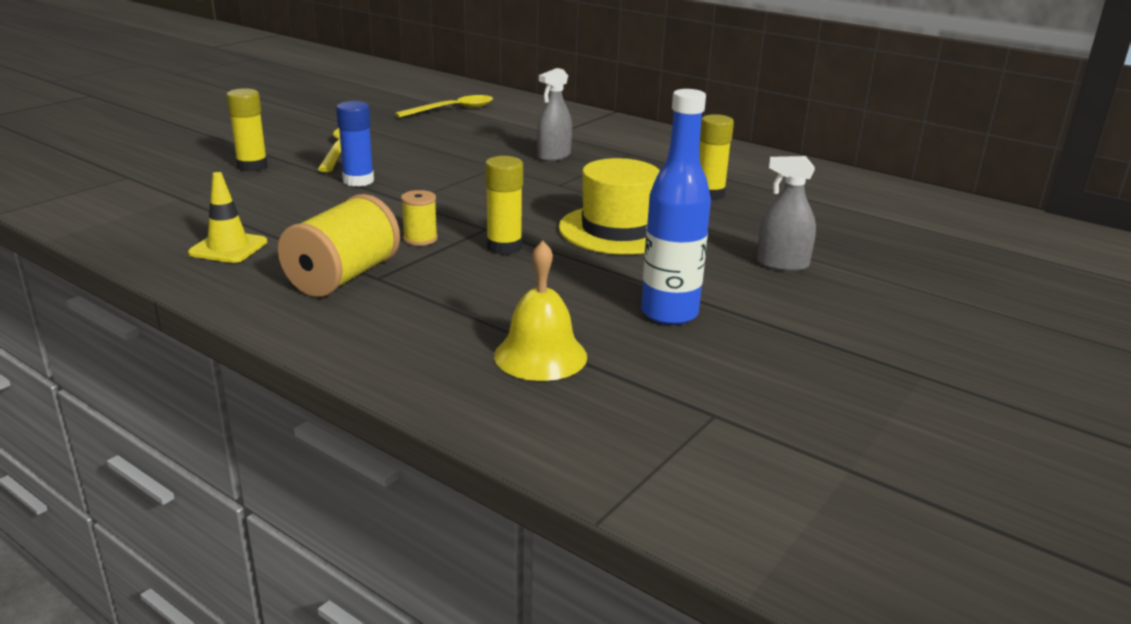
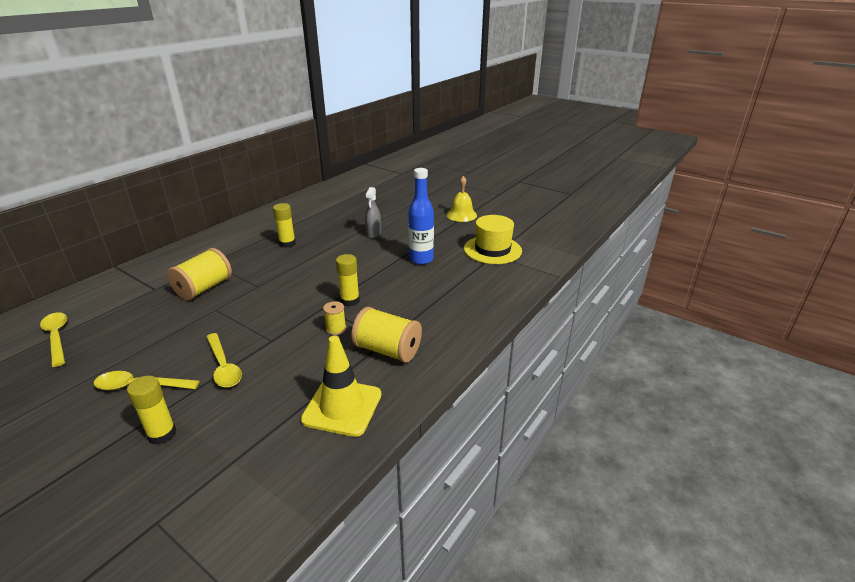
camera: 90 degrees left, 5 degrees up
(228, 248) = (342, 407): yellow traffic cone -> yellow traffic cone, size x1.61
(358, 181) = (223, 366): blue glue stick -> yellow spoon
(540, 356) = (462, 288): yellow bell -> yellow bell (461, 215)
(554, 156) = (204, 288): grey spray bottle -> yellow spool
(618, 230) = (331, 269): yellow hat -> yellow hat (492, 250)

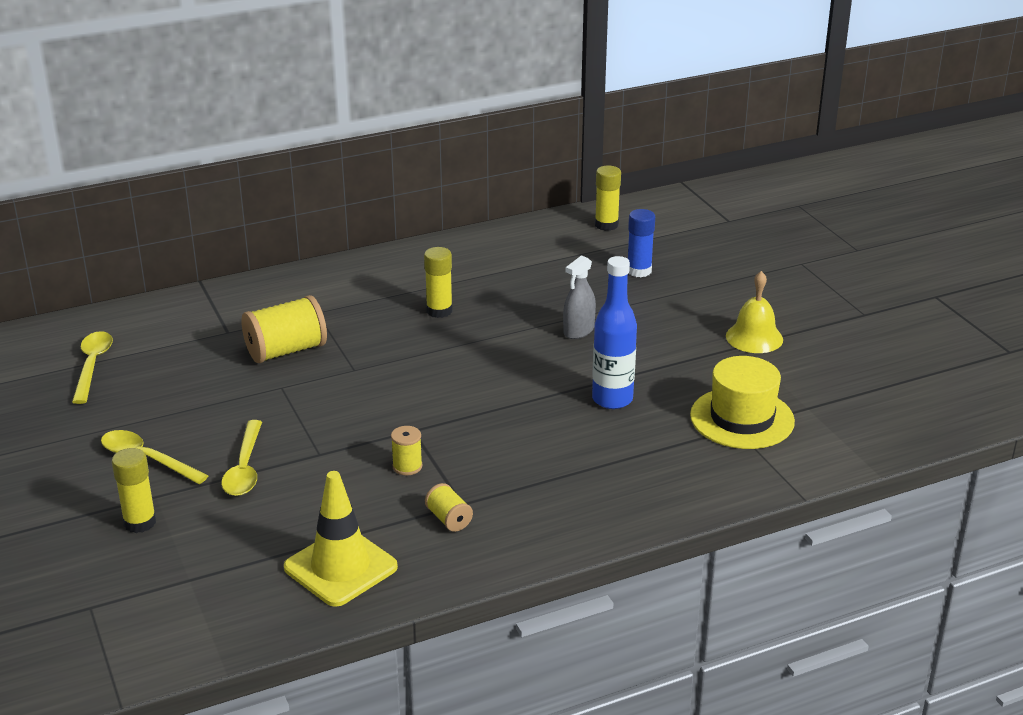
camera: 30 degrees right, 0 degrees up
(350, 301) = (456, 432): yellow glue stick -> yellow glue stick (606, 225)
(379, 201) = (639, 271): none -> blue glue stick
(388, 350) = (449, 519): yellow spool -> yellow spool, size x0.51

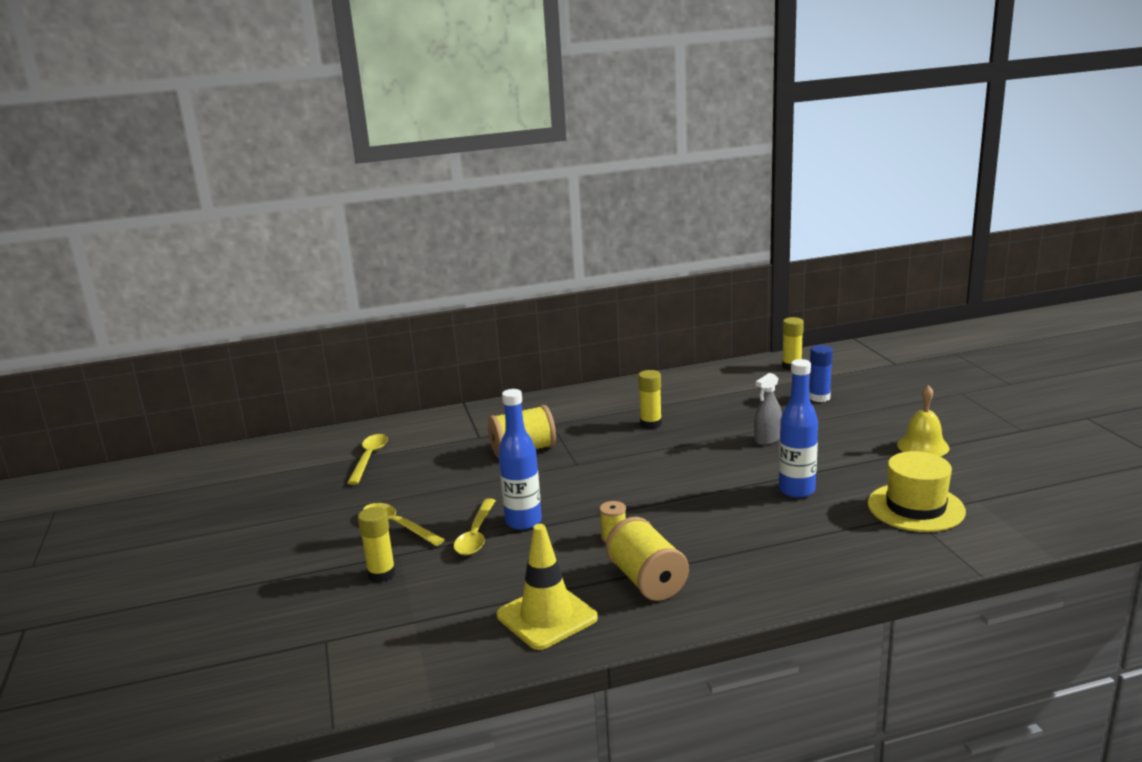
camera: 10 degrees right, 10 degrees down
(299, 449) = (523, 522): none -> blue bottle
(449, 519) = (647, 581): yellow spool -> yellow spool, size x1.96

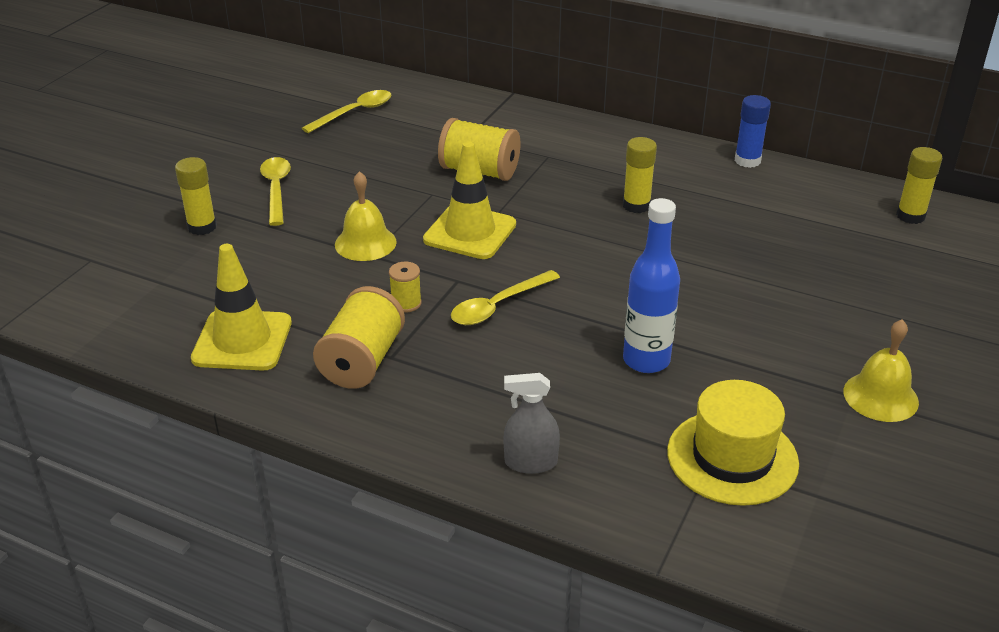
camera: 40 degrees right, 15 degrees up
(476, 535) = (313, 233): yellow spoon -> yellow spoon (498, 306)
(523, 522) = (365, 243): blue bottle -> yellow bell
(580, 483) = (470, 232): none -> yellow traffic cone
(767, 439) = (721, 288): grey spray bottle -> grey spray bottle (531, 462)
(819, 397) = (870, 271): blue glue stick -> blue glue stick (747, 161)

